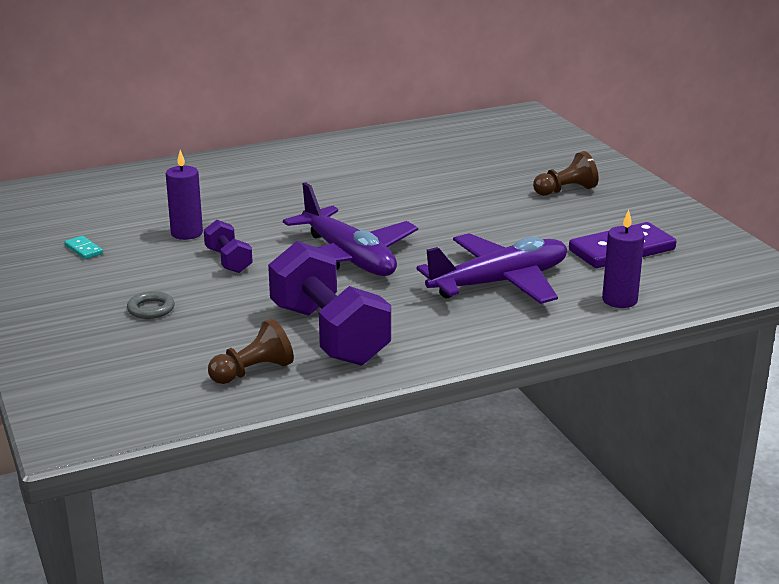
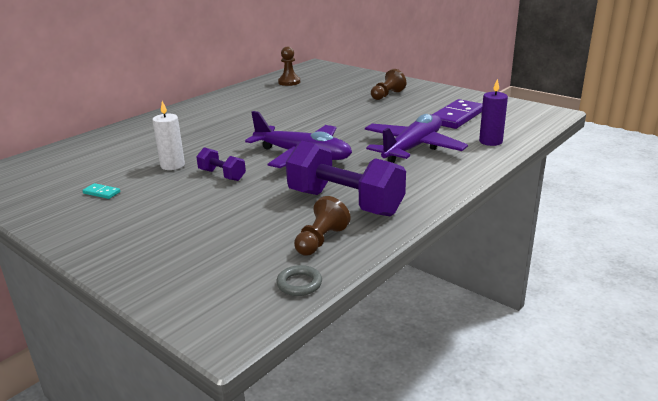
camera: 25 degrees left, 0 degrees up
(151, 309) = (197, 219): grey ring -> grey ring (299, 284)
(187, 233) = (172, 165): purple candle -> white candle
(452, 138) = (289, 82): none -> brown pawn

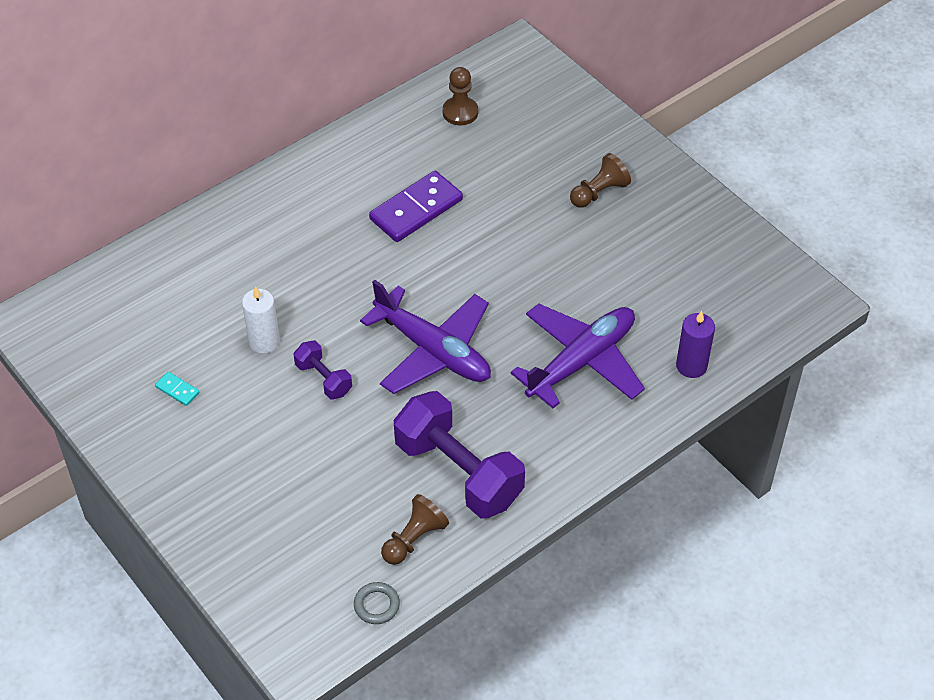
camera: 10 degrees right, 25 degrees up
(457, 117) = (675, 286): purple domino -> purple domino (416, 210)

